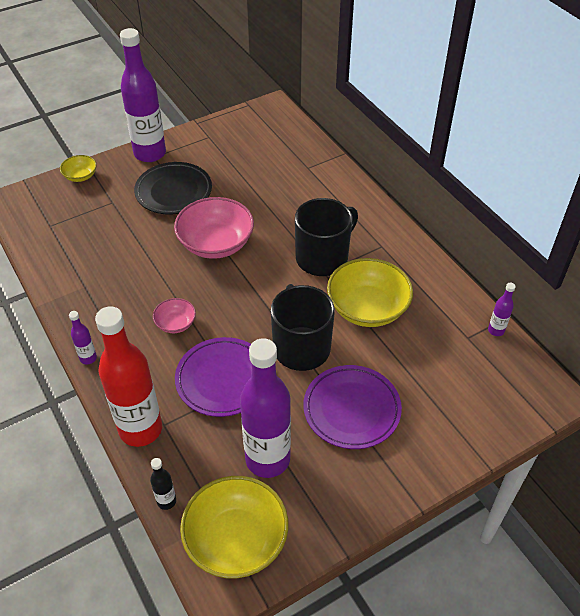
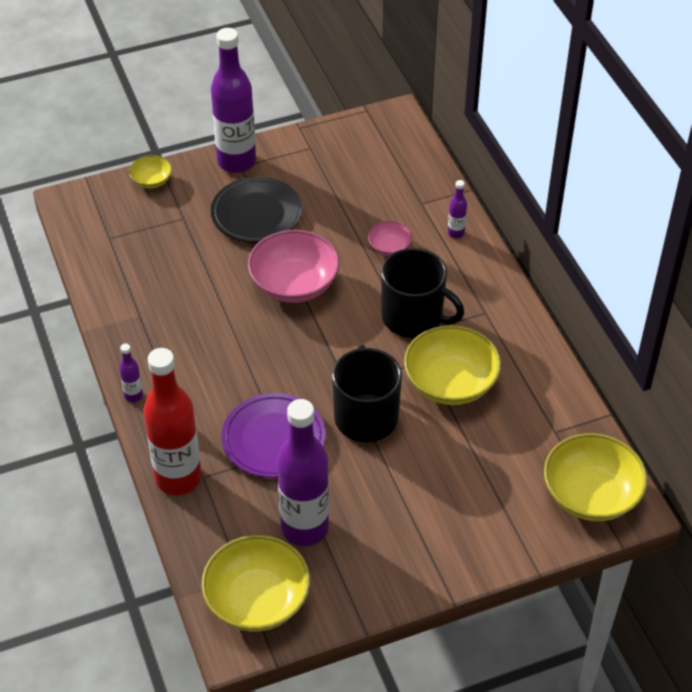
camera: 10 degrees right, 0 degrees up
(166, 501) = (194, 553): black bottle -> none
(176, 323) = (233, 371): pink bowl -> pink bowl (389, 247)
(323, 257) = (414, 317): black mug -> black mug turned 60 degrees clockwise
(351, 409) = (405, 490): purple plate -> none
(496, 330) = (590, 428): purple bottle -> purple bottle (456, 233)
(514, 389) = (591, 495): none -> yellow bowl

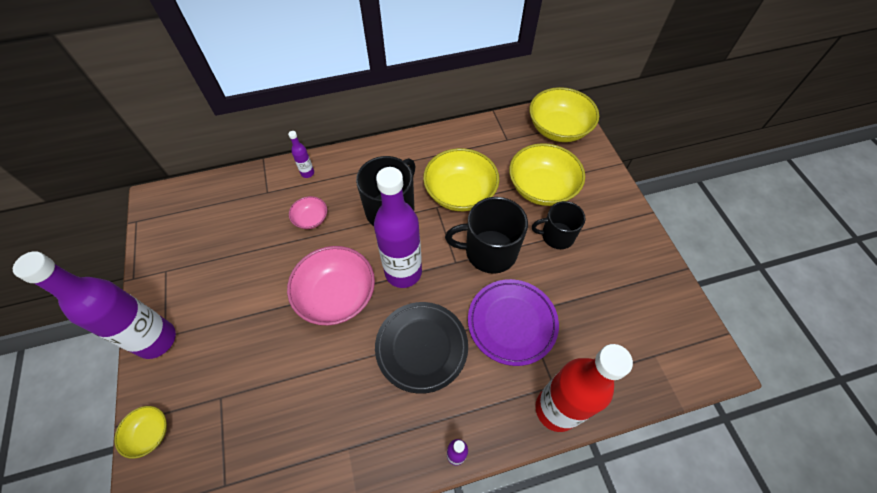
camera: 85 degrees left, 10 degrees up
(256, 214) = (238, 324): black plate -> black plate (421, 347)
(257, 600) = (675, 344): yellow bowl -> yellow bowl (542, 188)
(305, 528) = (601, 304): purple bottle -> purple bottle (403, 272)
(398, 486) = (556, 236): none -> black mug

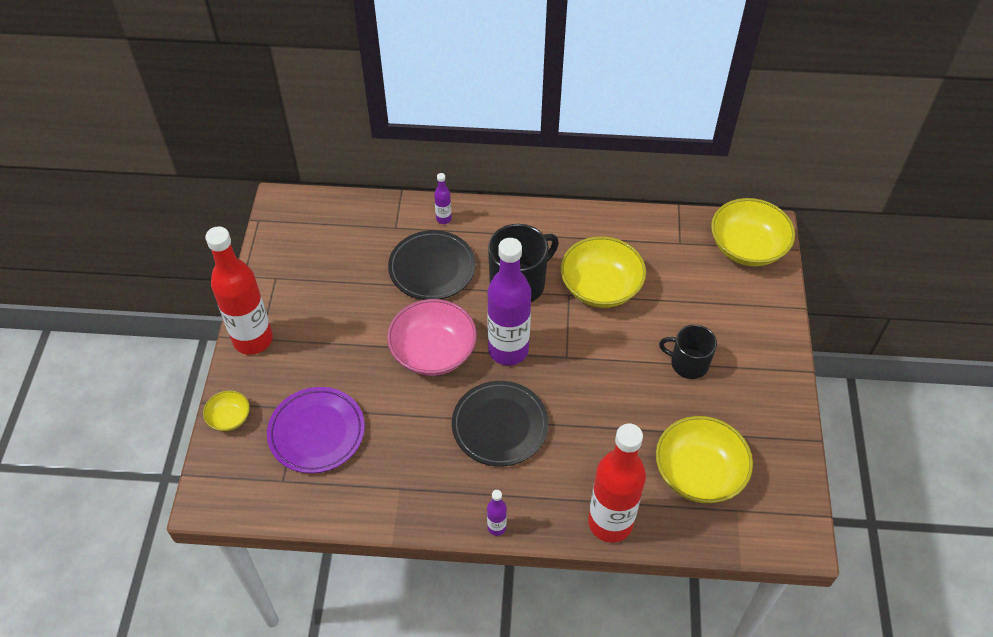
camera: 20 degrees right, 5 degrees down
(156, 340) = (253, 340): purple bottle -> red bottle
(311, 219) = (432, 268): pink bowl -> black plate
(489, 251) = (607, 357): black mug -> none
(512, 323) = (600, 433): purple plate -> purple plate (317, 432)
(542, 188) = (695, 308): yellow bowl -> yellow bowl (698, 473)

